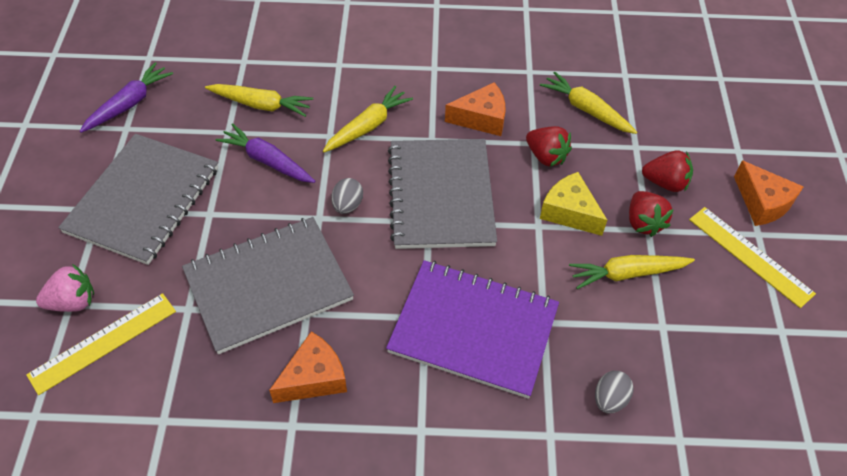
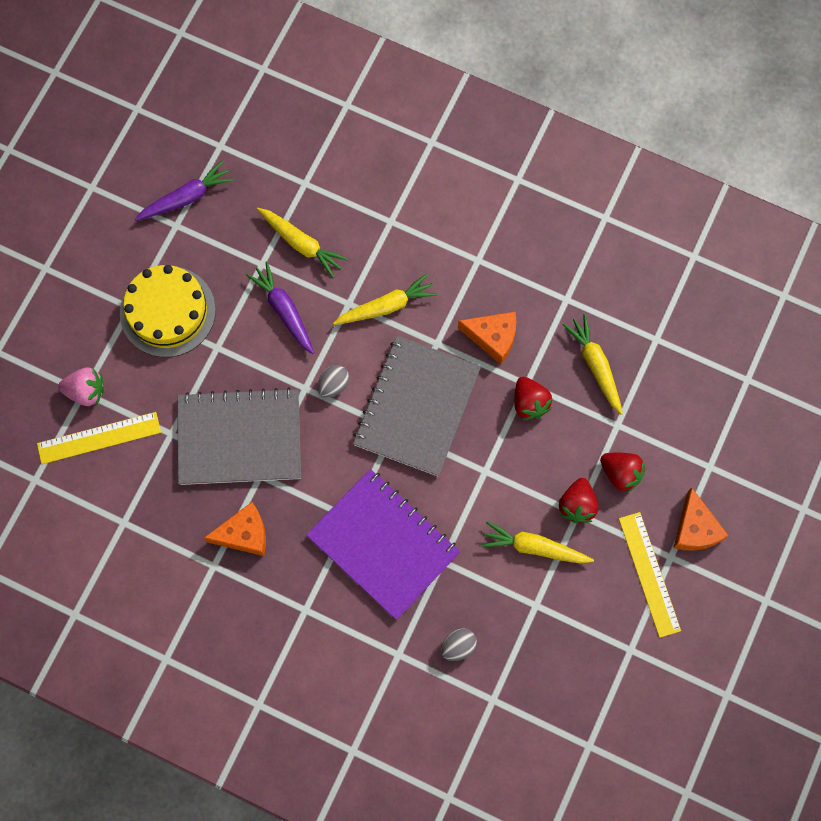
camera: 25 degrees right, 20 degrees up
(143, 200) = (167, 311): grey notebook -> yellow cake
(569, 212) = (519, 468): yellow cheese -> none

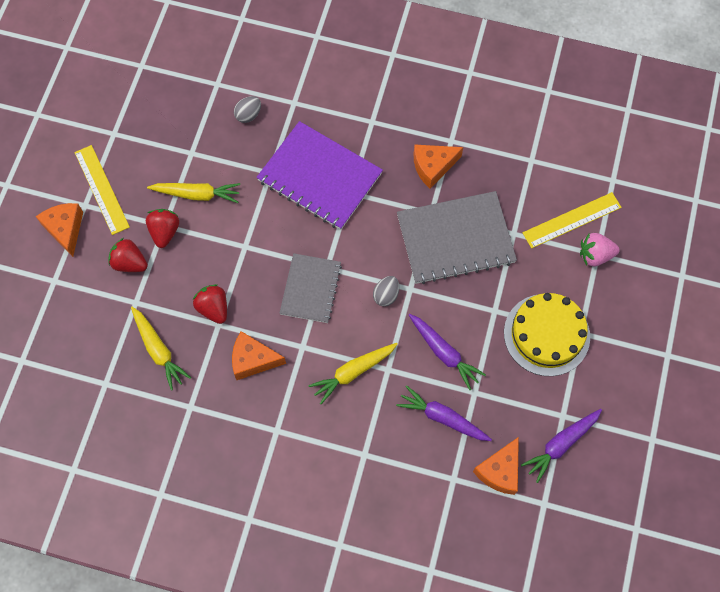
camera: 170 degrees right, 5 degrees down
(256, 183) = (499, 471): none -> orange cheese
(301, 244) = (442, 417): yellow carrot -> purple carrot
(417, 407) = (310, 289): grey notebook -> grey notebook, size x0.62

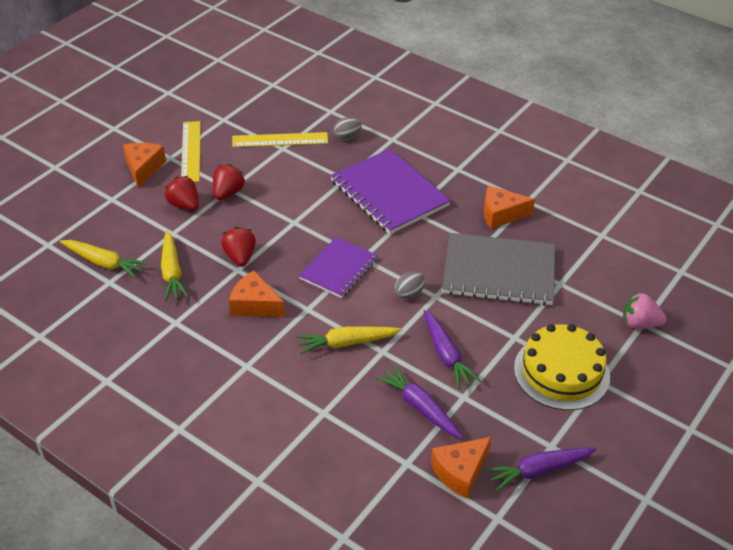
camera: 20 degrees right, 25 degrees down
(197, 194) = (271, 176): yellow carrot -> yellow carrot (104, 263)
(310, 289) = (338, 269): grey notebook -> purple notebook
(572, 220) = (625, 290): yellow ruler -> yellow ruler (280, 140)

